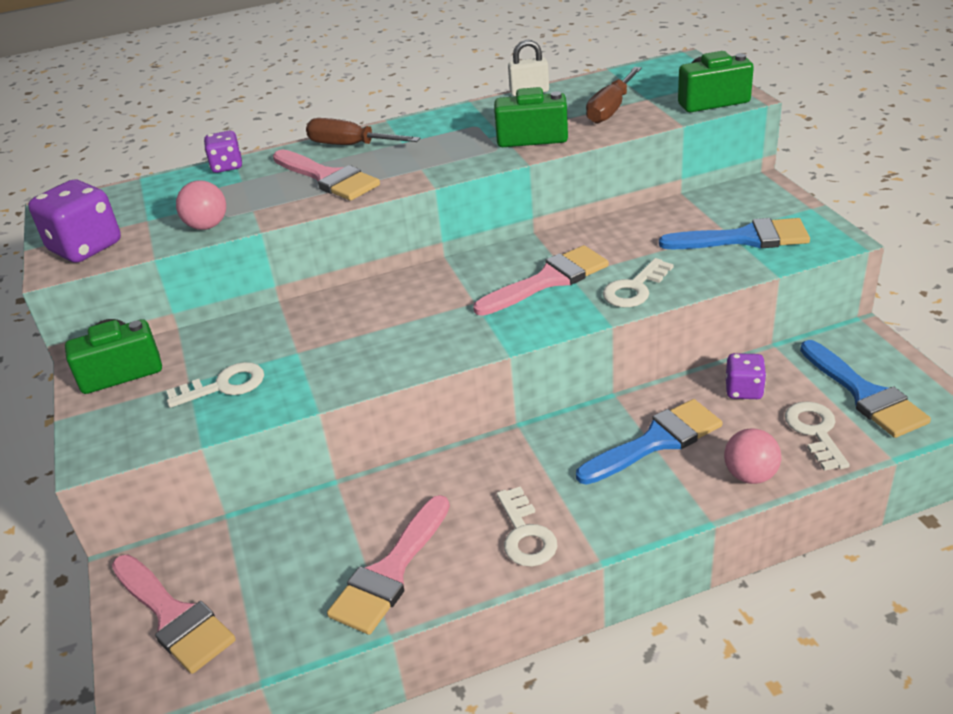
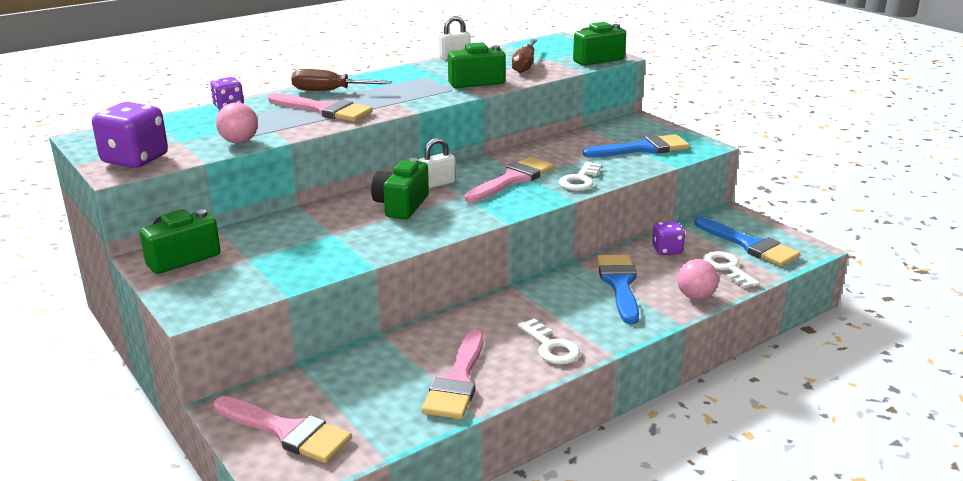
camera: 20 degrees left, 10 degrees down
(224, 386) = (283, 259): white key -> none
(394, 313) = (401, 205): none -> green camera
(453, 280) = (437, 184): none -> white padlock
(656, 441) = (619, 284): blue brush -> blue brush turned 45 degrees counterclockwise

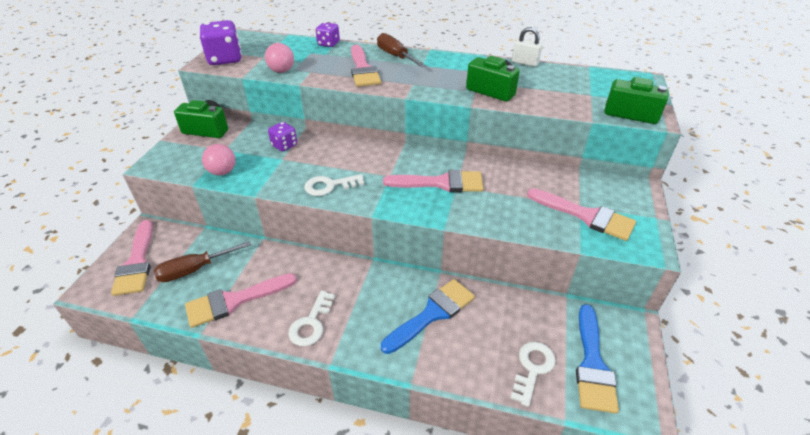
camera: 50 degrees right, 15 degrees up
(401, 205) = (346, 161): green camera -> none
(437, 184) = (394, 157): white padlock -> none
(525, 65) = (559, 92): brown screwdriver -> brown screwdriver (195, 269)
(580, 180) = (482, 213): white key -> white key (329, 186)
(642, 149) = (586, 216): blue brush -> pink brush
(667, 250) = (516, 313): purple dice -> purple dice (284, 145)
(695, 296) = (462, 370): pink ball -> pink ball (222, 172)

